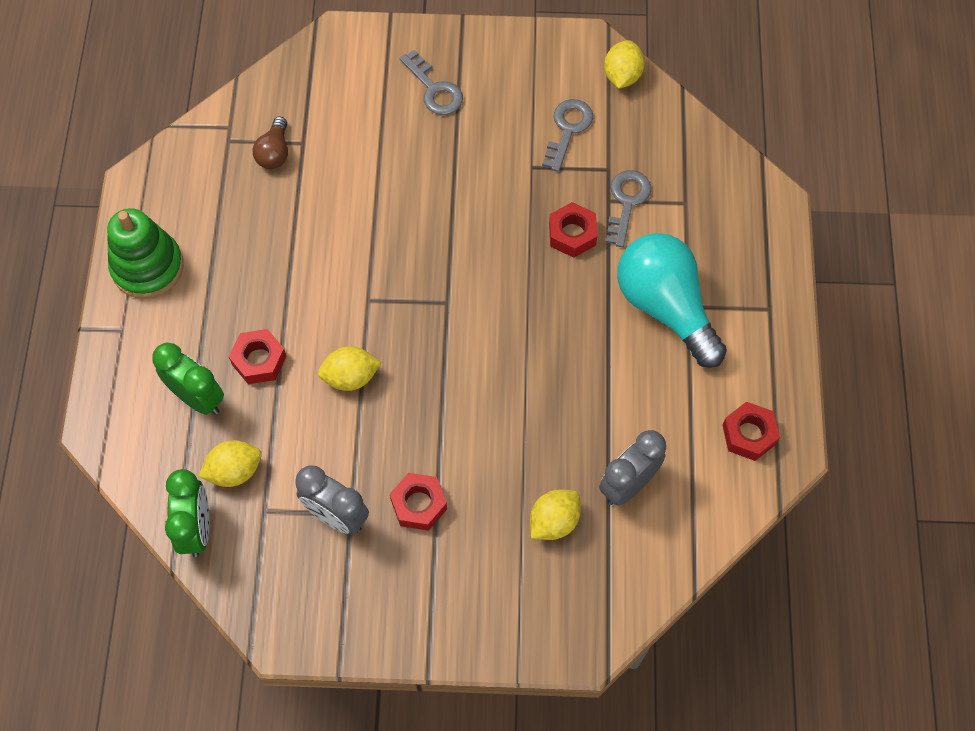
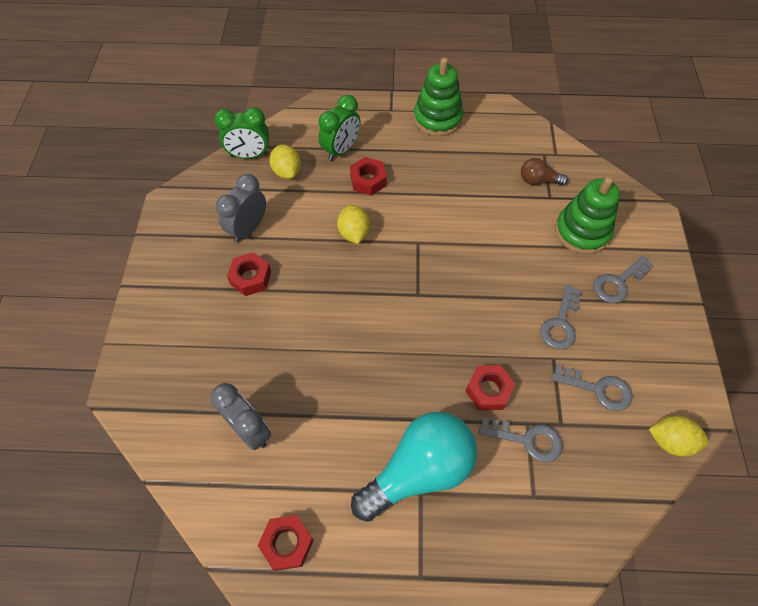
camera: 90 degrees right, 5 degrees down
(359, 115) = (582, 232): none -> green stacking toy
(488, 154) = (561, 323): none -> grey key
(554, 521) = (225, 370): yellow lemon -> none

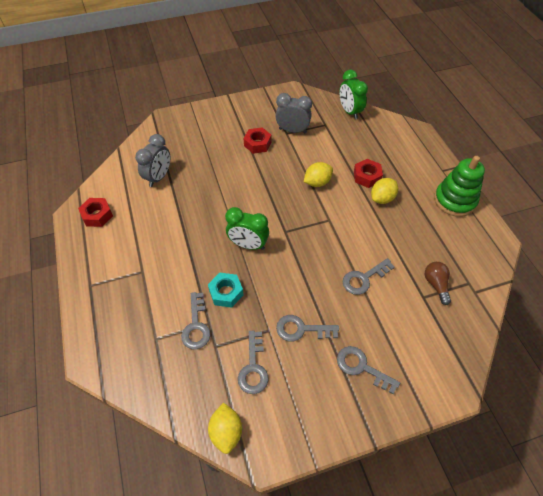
camera: 70 degrees right, 5 degrees down
(287, 172) = (348, 133): yellow lemon -> yellow lemon (382, 198)
(341, 150) = (384, 154): green clock -> green clock (248, 245)
(419, 471) = (156, 266): turquoise light bulb -> none
(488, 390) = (226, 292): red nut -> turquoise nut
(512, 239) = (364, 278): none -> grey key
(582, 232) = (400, 328): green stacking toy -> none

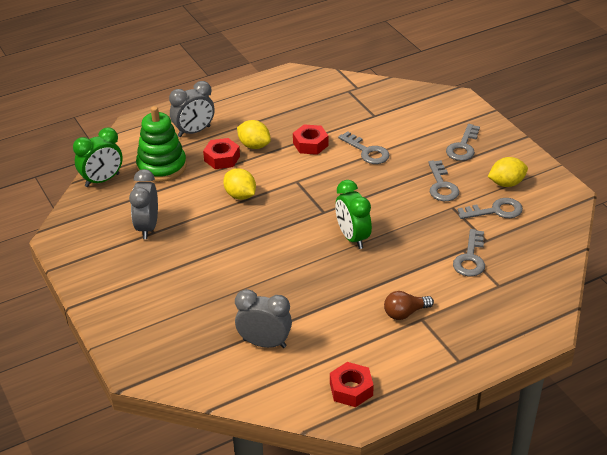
camera: 100 degrees left, 15 degrees down
(196, 326) = (470, 258): grey key -> grey key turned 120 degrees clockwise
(226, 292) = (422, 244): turquoise nut -> none
(226, 432) = (562, 218): yellow lemon -> yellow lemon (506, 183)
(248, 245) = (352, 237): green clock -> green clock turned 150 degrees clockwise
(257, 144) = (179, 256): red nut -> red nut (310, 144)
(405, 163) = (194, 131): none -> grey clock
(436, 284) = (357, 109): brown light bulb -> brown light bulb (405, 313)
(454, 200) = (244, 98): green stacking toy -> green stacking toy (162, 167)

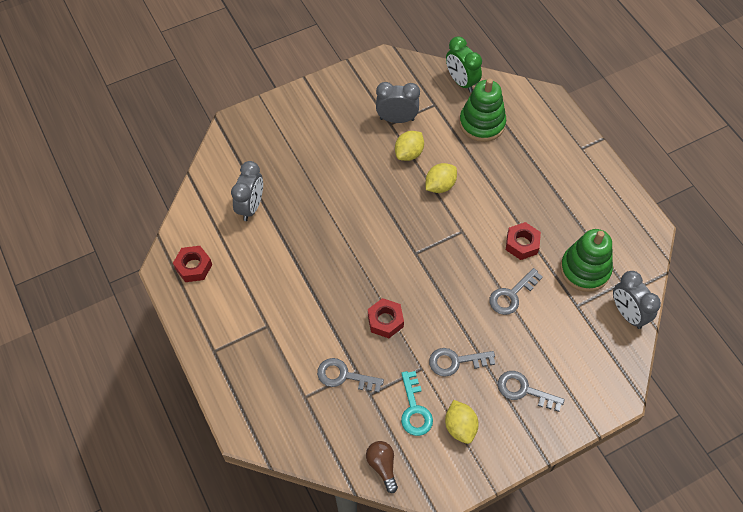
camera: 90 degrees right, 20 degrees up
(194, 131) = (538, 145): grey clock -> grey clock (627, 314)
(222, 158) = (496, 169): red nut -> red nut (385, 321)
(254, 145) = (517, 195): yellow lemon -> yellow lemon (409, 153)
(336, 110) = (585, 270): none -> green stacking toy
(352, 237) = (377, 276): green clock -> none
(405, 313) = (275, 313): brown light bulb -> brown light bulb (382, 466)
(495, 211) = (414, 409): grey key -> turquoise key

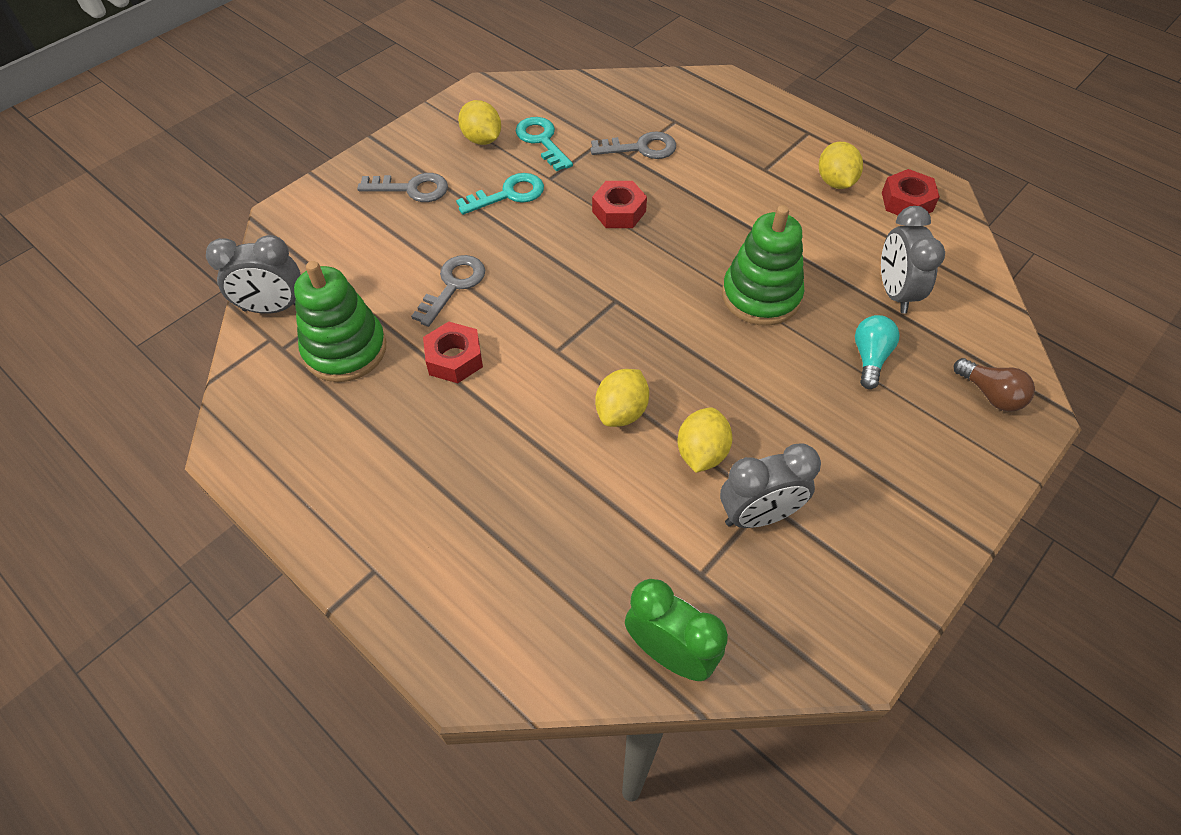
camera: 160 degrees right, 5 degrees down
(227, 298) = (835, 182): none -> yellow lemon
(293, 174) = (870, 358): none -> turquoise light bulb
(382, 466) = (557, 91): brown light bulb -> brown light bulb (990, 394)
(456, 361) = (508, 194): grey key -> turquoise key
(482, 123) = (590, 561): green stacking toy -> green stacking toy (761, 296)
(627, 314) = (273, 308): grey clock -> grey clock turned 135 degrees clockwise

